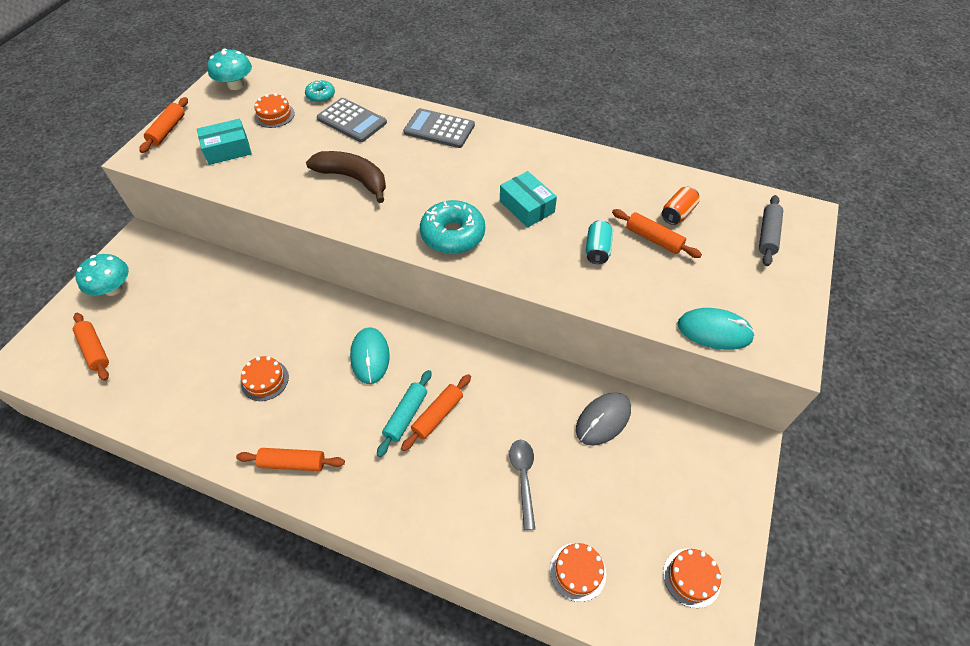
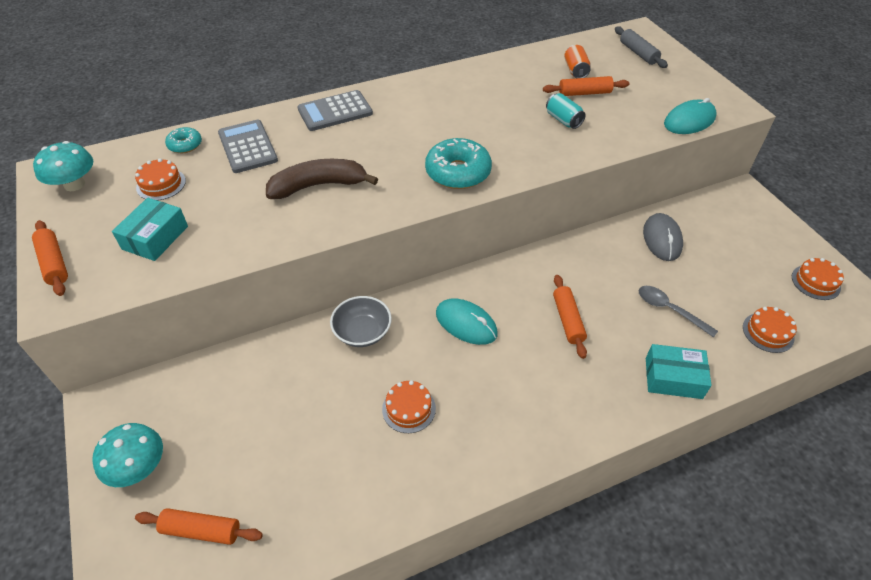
camera: 45 degrees left, 5 degrees down
(293, 463) = (518, 441): orange rolling pin -> none
(305, 307) = (362, 332): none -> grey bowl
(352, 121) = (247, 147): grey calculator -> grey calculator turned 105 degrees counterclockwise
(406, 415) = (548, 339): turquoise rolling pin -> none
(527, 207) = (480, 123): turquoise box -> turquoise box (673, 378)

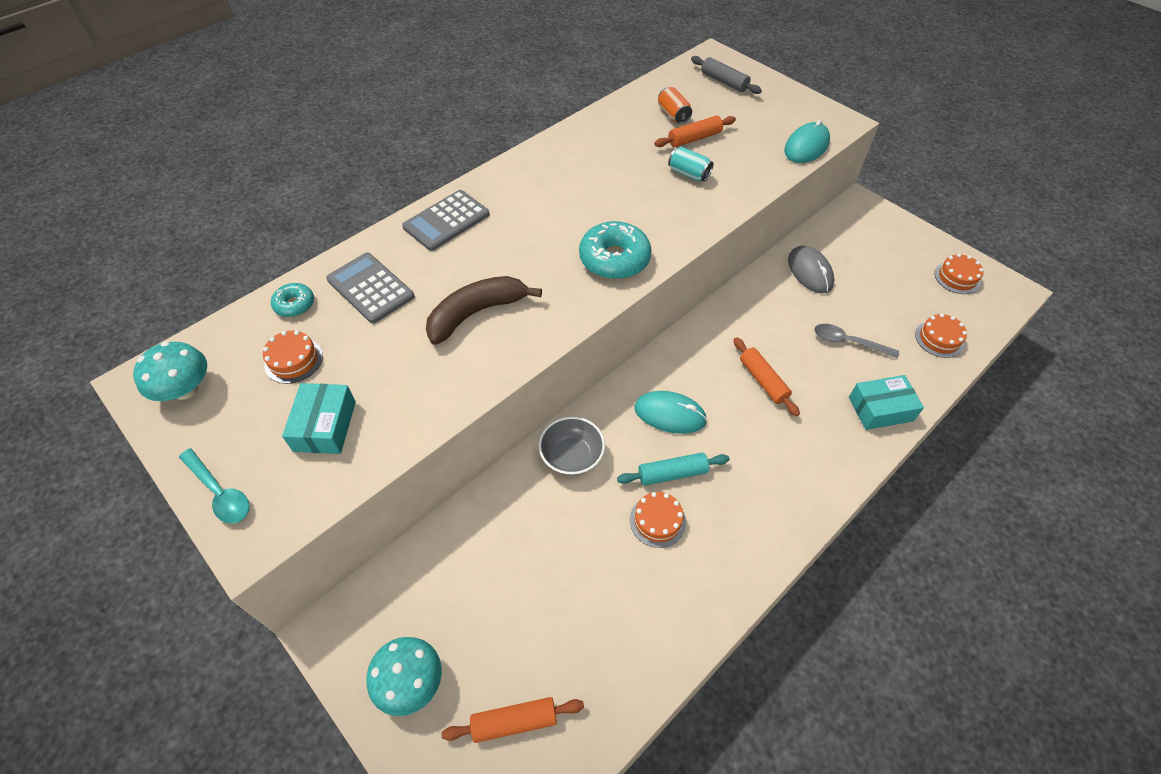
camera: 20 degrees left, 5 degrees up
(54, 263) = (220, 492): orange rolling pin -> turquoise spoon
(442, 374) = (672, 474): none -> turquoise rolling pin

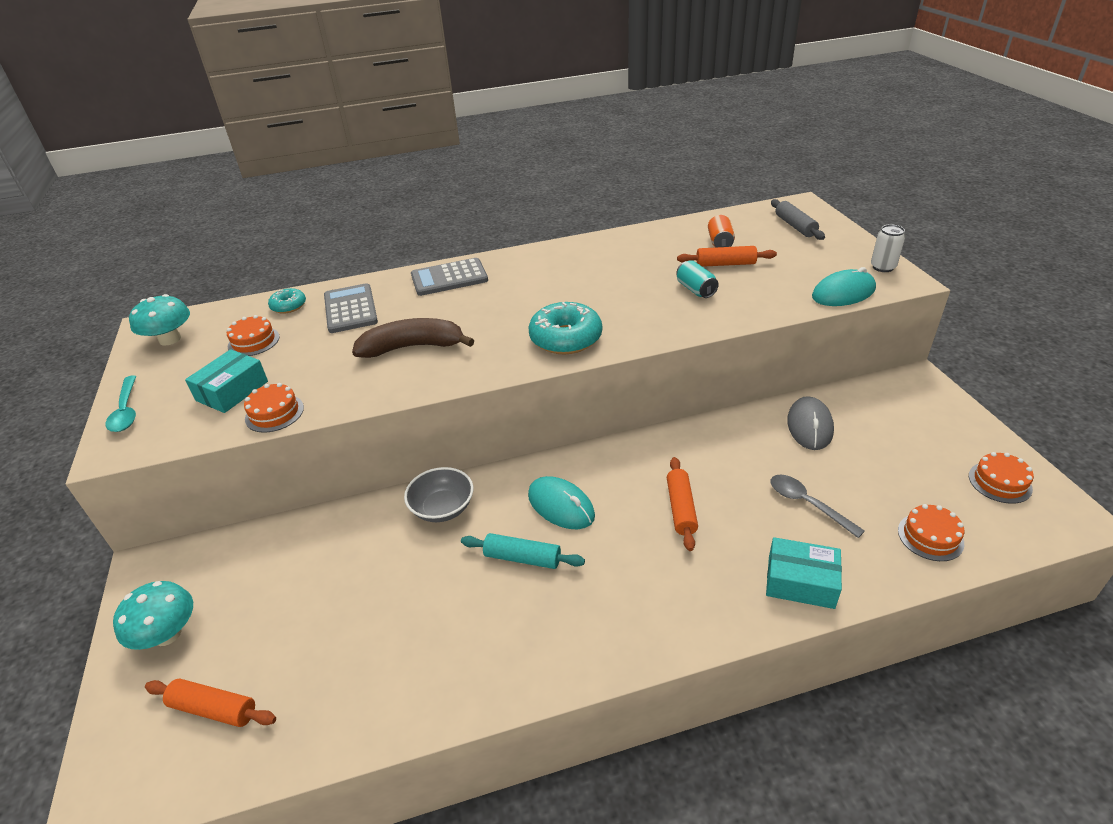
camera: 30 degrees right, 15 degrees down
(657, 521) = (475, 594): orange cake -> orange cake (274, 413)
(819, 111) = (883, 267): none -> white can

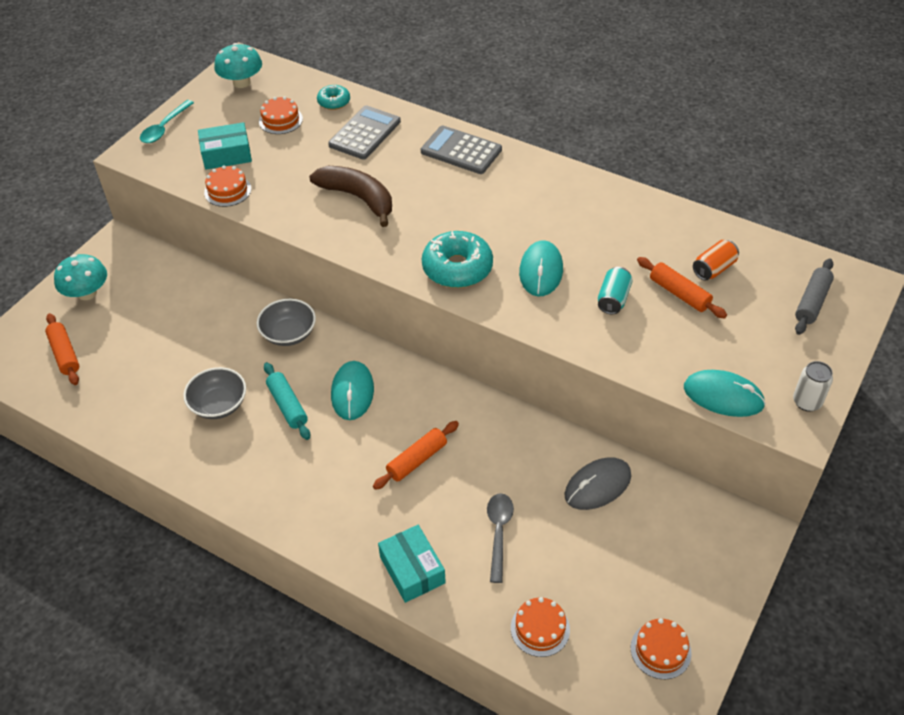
camera: 45 degrees right, 10 degrees up
(458, 609) = (219, 404): none -> grey bowl
(625, 304) = (541, 271): none -> turquoise mouse

